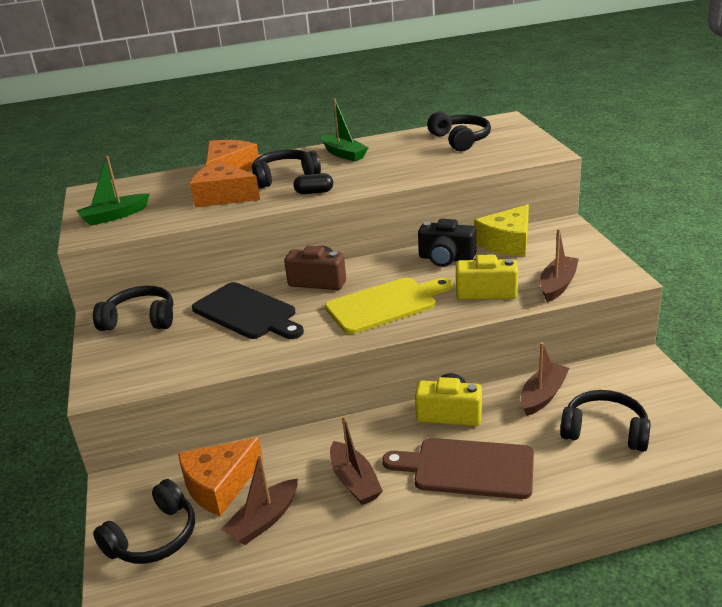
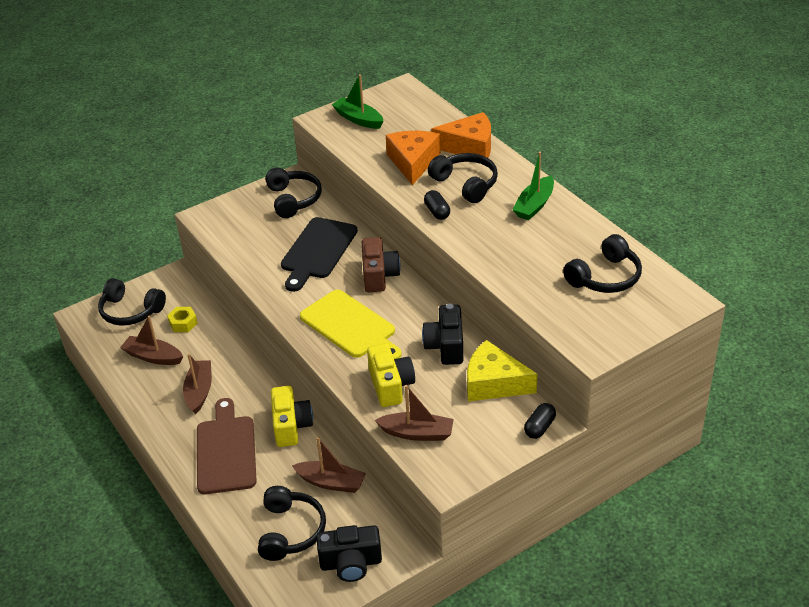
camera: 70 degrees right, 10 degrees up
(219, 485) = (183, 323): orange cheese -> yellow nut
(354, 481) = (199, 391): brown boat -> brown boat turned 135 degrees clockwise
(570, 230) = (539, 427): none -> black capsule
(656, 396) = (351, 563): none -> black camera

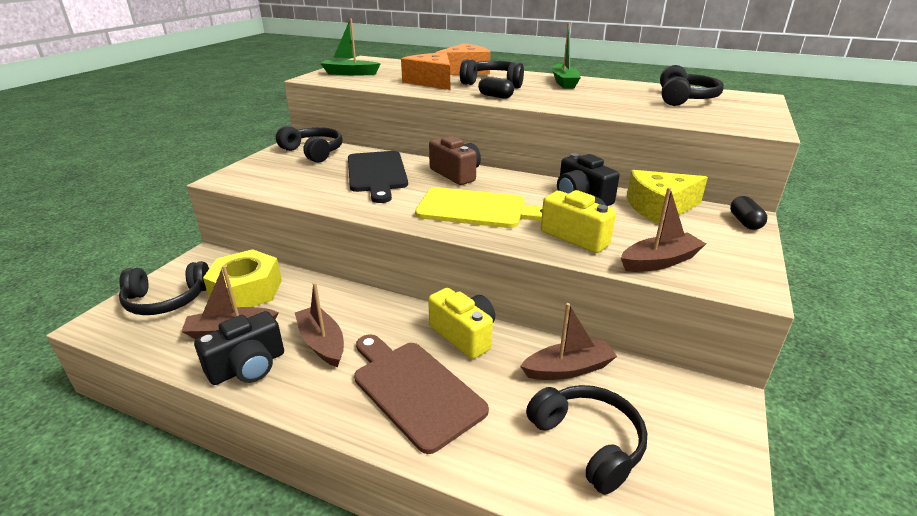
camera: 35 degrees left, 10 degrees down
(183, 323) = (246, 290): yellow nut -> yellow nut, size x1.96
(351, 563) = (696, 443): black camera -> black camera (248, 367)

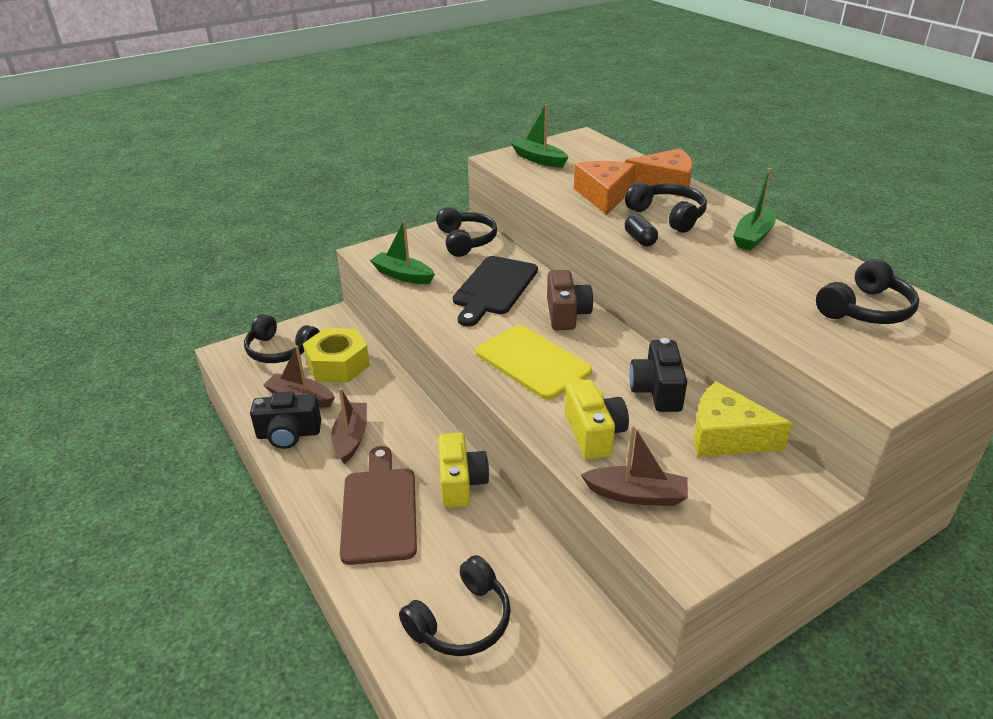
camera: 35 degrees right, 5 degrees up
(281, 185) = (403, 275): none -> green boat
(568, 369) = (513, 556): brown boat -> none
(588, 442) = (461, 621): black headphones -> black headphones turned 45 degrees clockwise
(745, 222) = (801, 494): black capsule -> none

